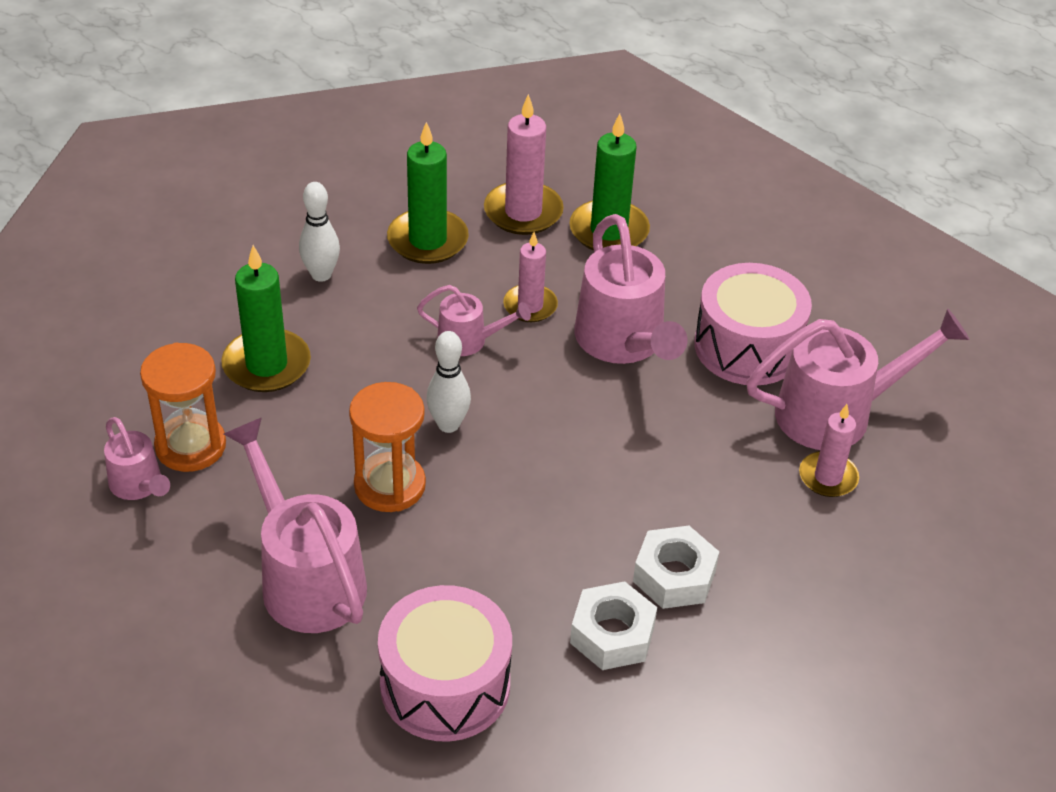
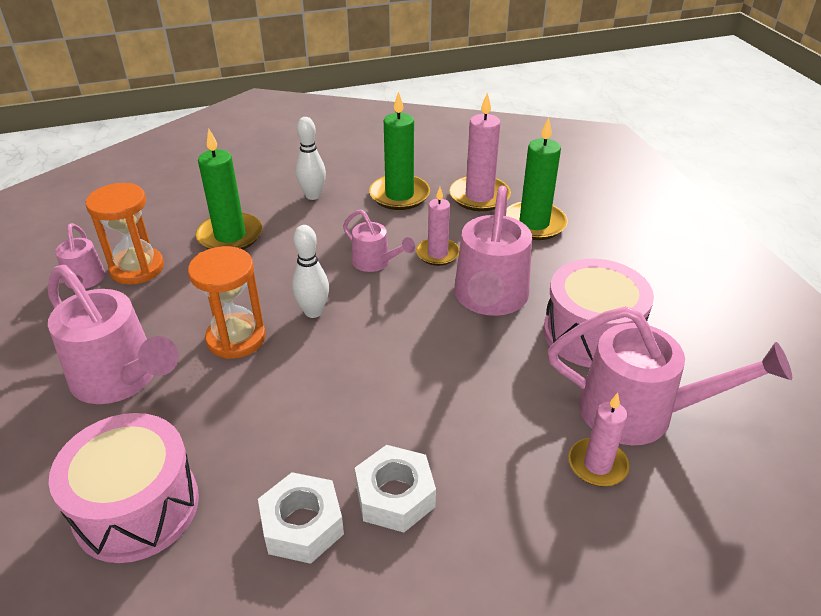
camera: 30 degrees right, 5 degrees down
(306, 577) = (121, 379): pink watering can -> pink watering can turned 135 degrees clockwise

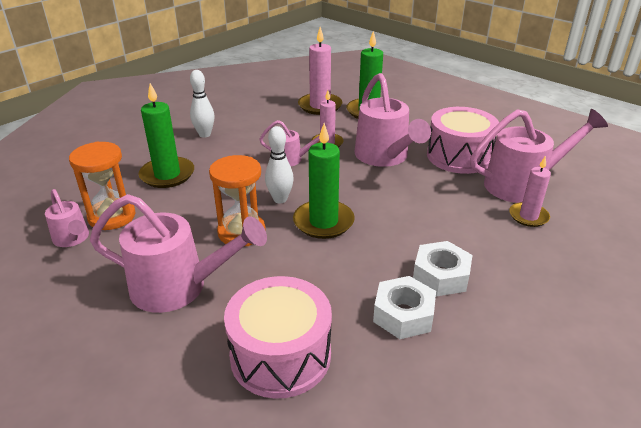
camera: 30 degrees left, 5 degrees down
(399, 195) = (266, 118): green candle -> green candle (323, 222)

